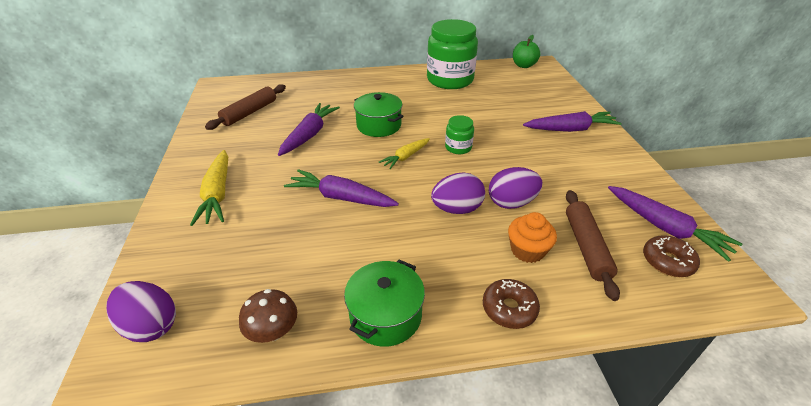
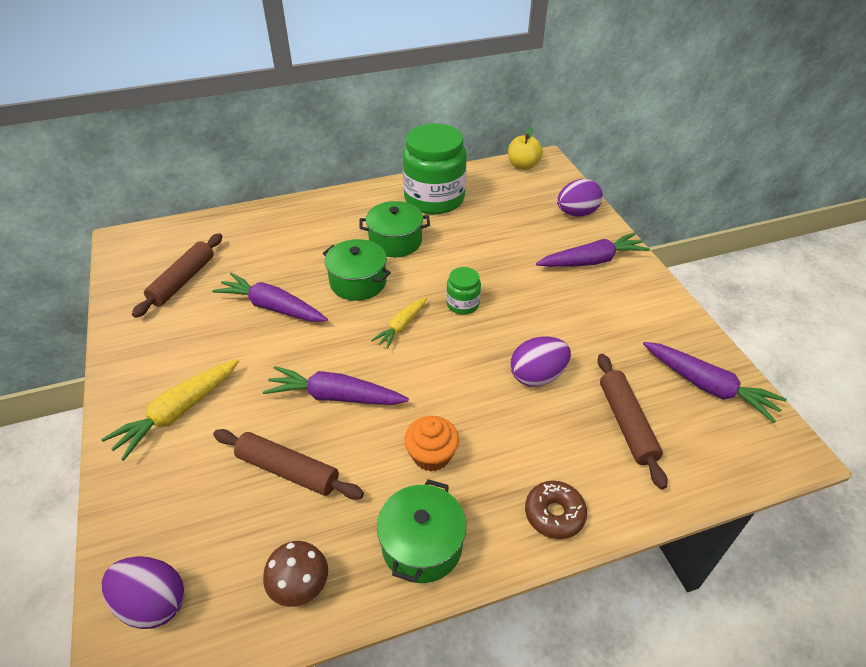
camera: 10 degrees left, 5 degrees up
(217, 194) = (178, 412): yellow carrot -> yellow carrot turned 60 degrees clockwise
(288, 244) = (287, 470): none -> brown rolling pin
(309, 135) = (272, 307): purple carrot -> purple carrot turned 75 degrees counterclockwise
(414, 103) = (395, 241): none -> green pot
(457, 209) = (476, 393): purple egg -> purple egg (576, 213)
(523, 65) = (523, 166): green apple -> yellow apple
(527, 250) = (564, 437): orange cupcake -> orange cupcake (431, 455)
(667, 261) = (712, 429): brown donut -> none

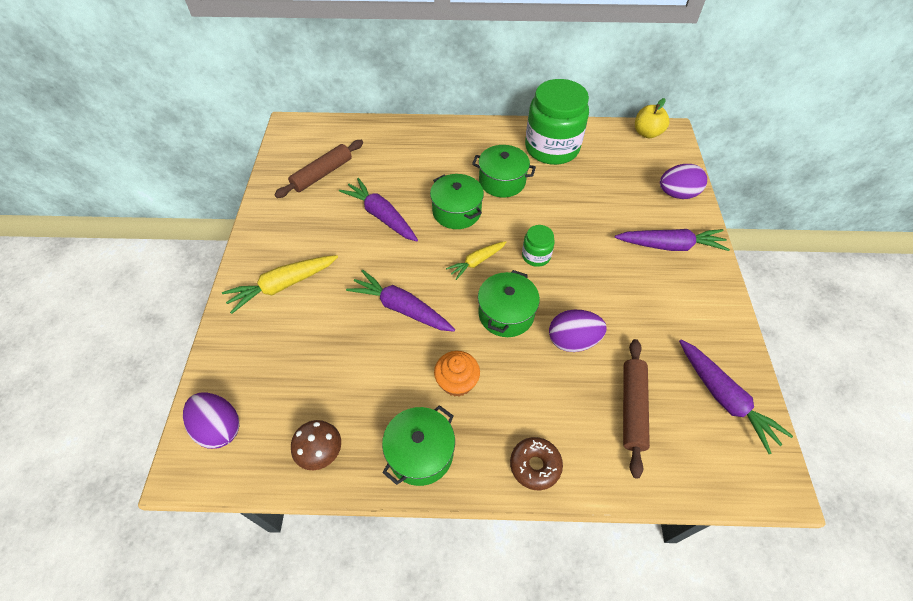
camera: 20 degrees right, 10 degrees up
(287, 470) = (344, 358): brown rolling pin -> none
(456, 369) = (506, 314): none -> green pot

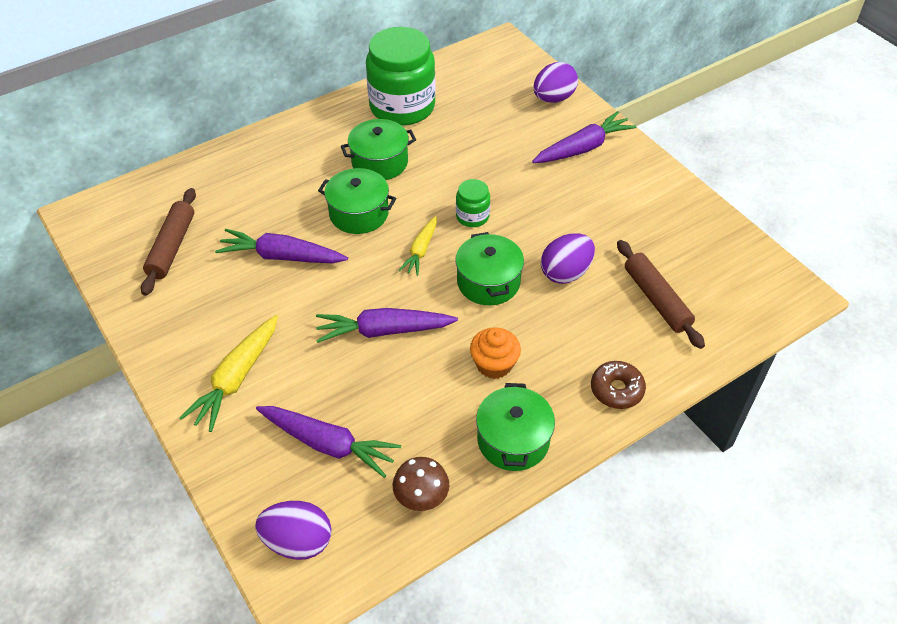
camera: 35 degrees left, 5 degrees down
(647, 133) = (482, 52): yellow apple -> none
(724, 398) = (718, 251): purple carrot -> purple carrot (328, 444)

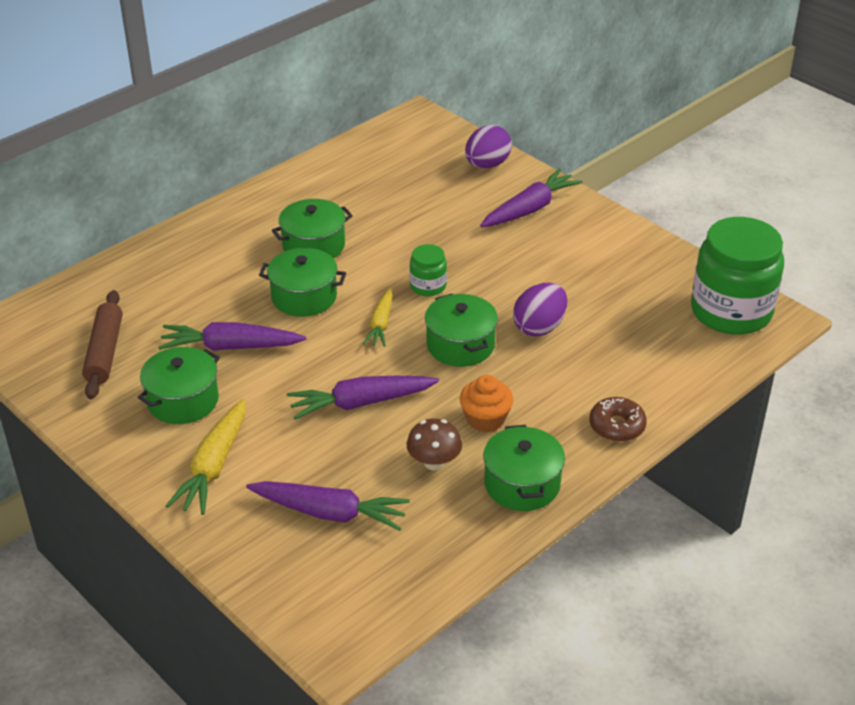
camera: 10 degrees left, 10 degrees down
(226, 306) = (183, 400): none -> green pot
(298, 541) = (322, 603): purple egg -> none
(402, 107) = (324, 189): green jar -> green jar (731, 311)
(421, 497) = (440, 546): brown mushroom -> brown mushroom (434, 462)
(657, 299) = (639, 340): brown rolling pin -> none

